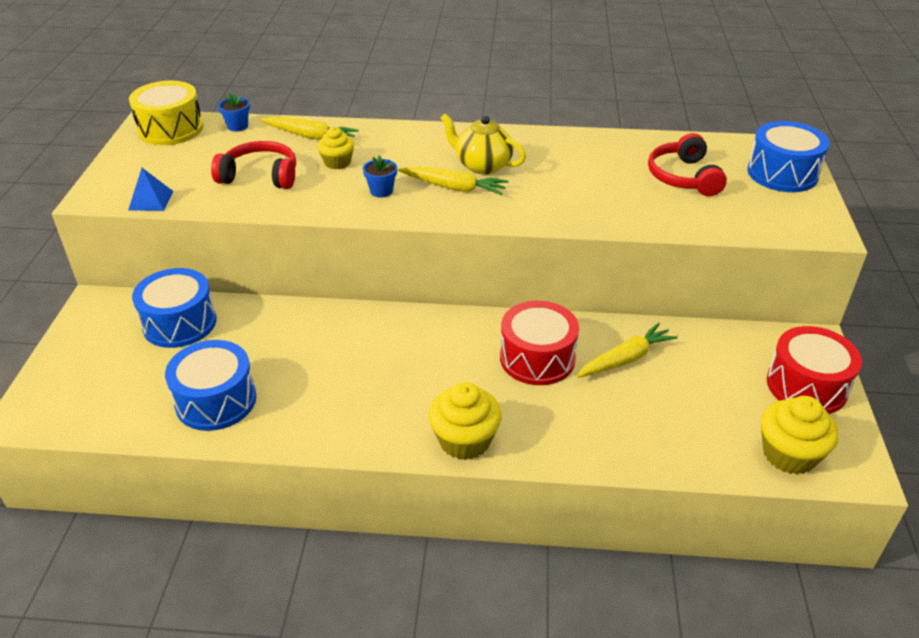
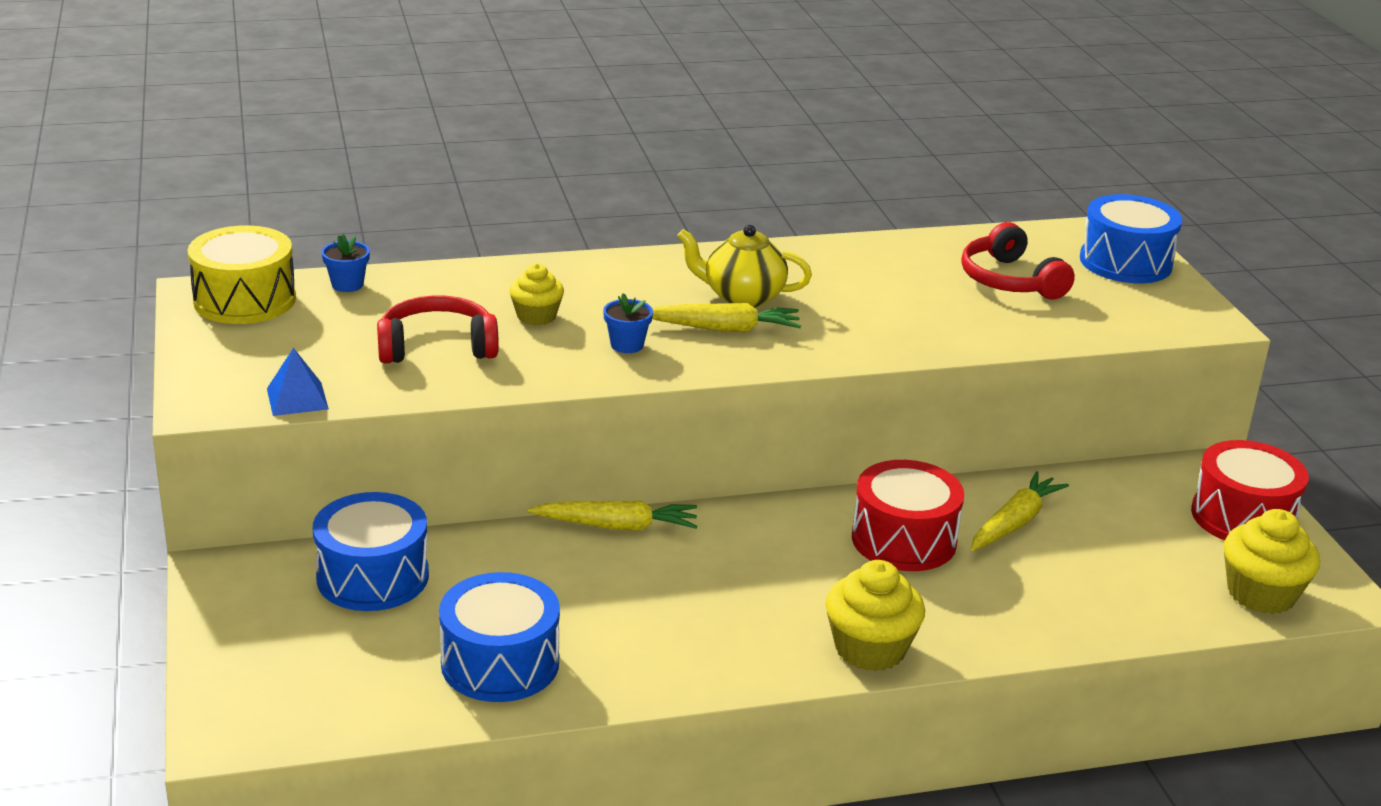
camera: 20 degrees left, 10 degrees down
(310, 136) = (469, 286): yellow carrot -> yellow carrot (617, 526)

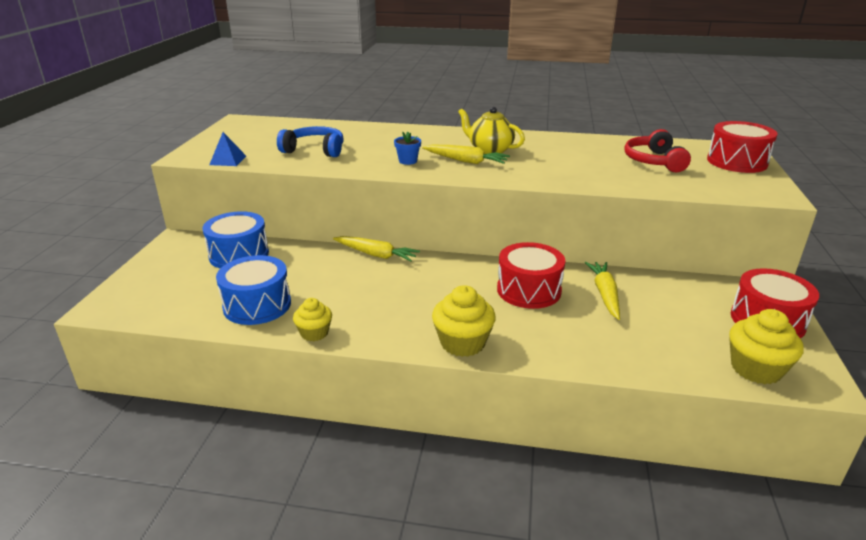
camera: 25 degrees right, 0 degrees up
(245, 300) = (253, 124): yellow drum -> none
(347, 284) = (303, 124): blue flower pot -> none
(437, 347) = (315, 150): red headphones -> blue headphones
(536, 316) = (376, 145): yellow cupcake -> yellow cupcake (314, 333)
(1014, 523) = (605, 294): yellow carrot -> yellow carrot turned 60 degrees counterclockwise
(1125, 262) = (737, 162): blue drum -> red drum

